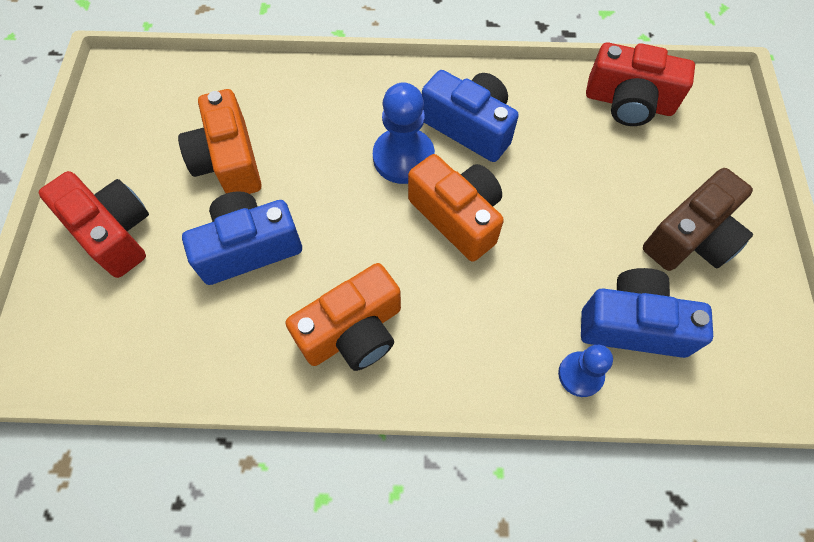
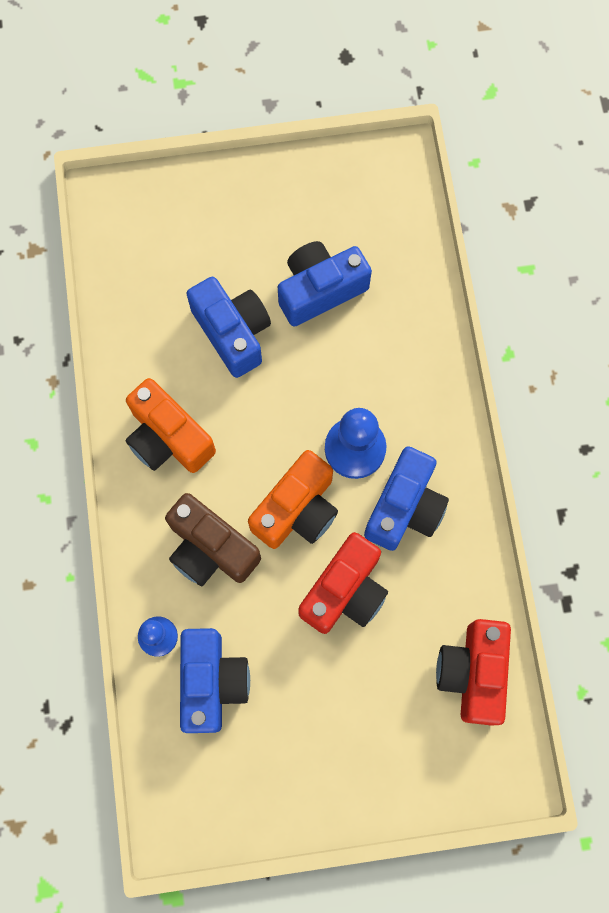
camera: 80 degrees right, 10 degrees up
(114, 232) = (229, 217): red camera -> red camera (345, 591)
(229, 161) = (320, 290): orange camera -> blue camera
(691, 238) = (313, 738): brown camera -> brown camera (210, 549)

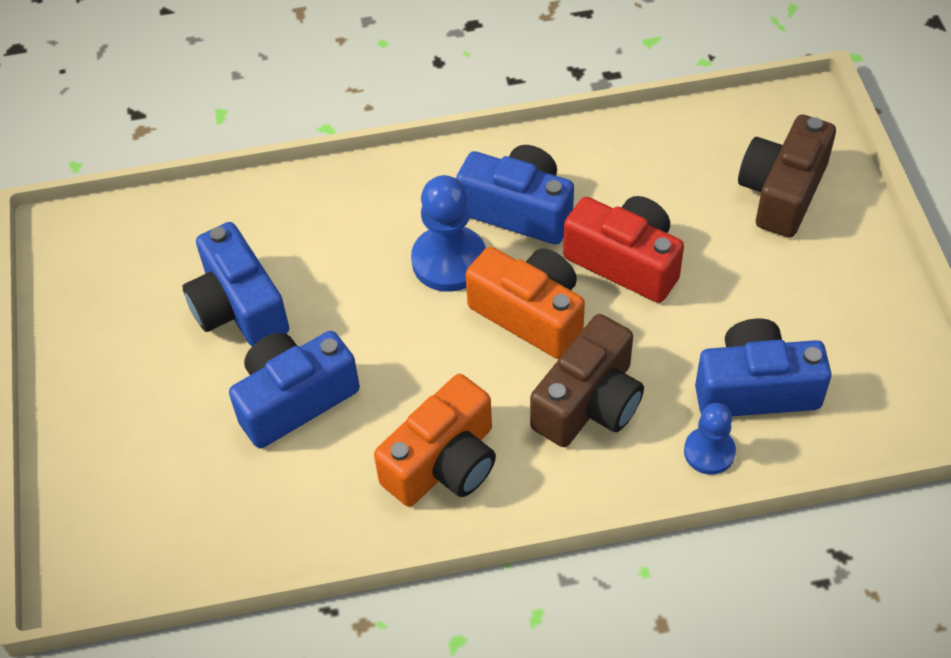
camera: 90 degrees left, 20 degrees down
(413, 738) = (782, 192): none -> brown camera
(472, 673) = (700, 144): red camera -> none

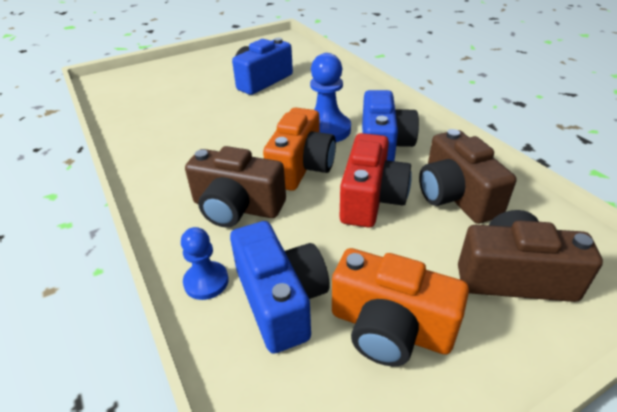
camera: 70 degrees right, 15 degrees down
(294, 399) = (209, 106): blue camera -> none
(444, 463) = (176, 159): orange camera -> orange camera (390, 328)
(651, 182) = (455, 196): none -> brown camera

